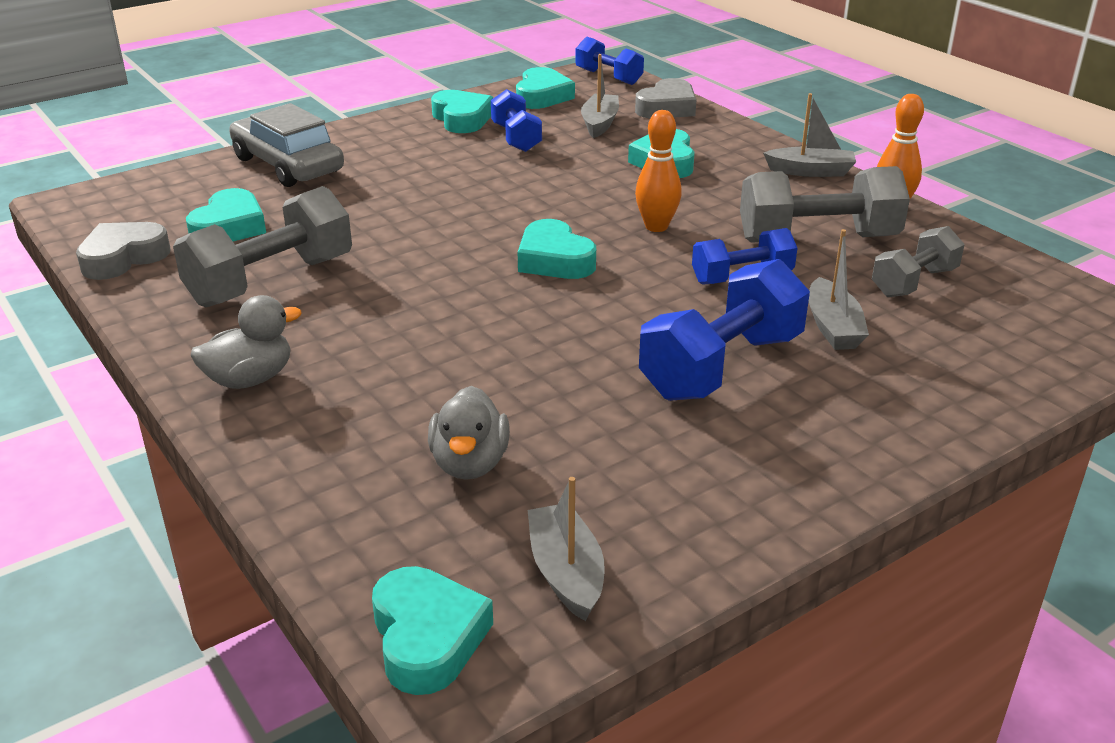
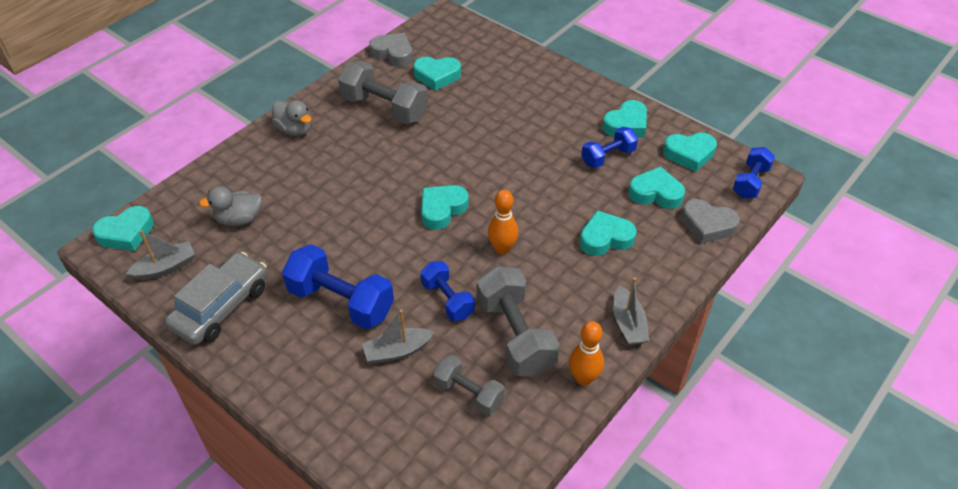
camera: 75 degrees right, 15 degrees up
(288, 165) = (520, 72): grey car -> grey car (221, 307)
(599, 123) = (655, 193): grey boat -> turquoise heart

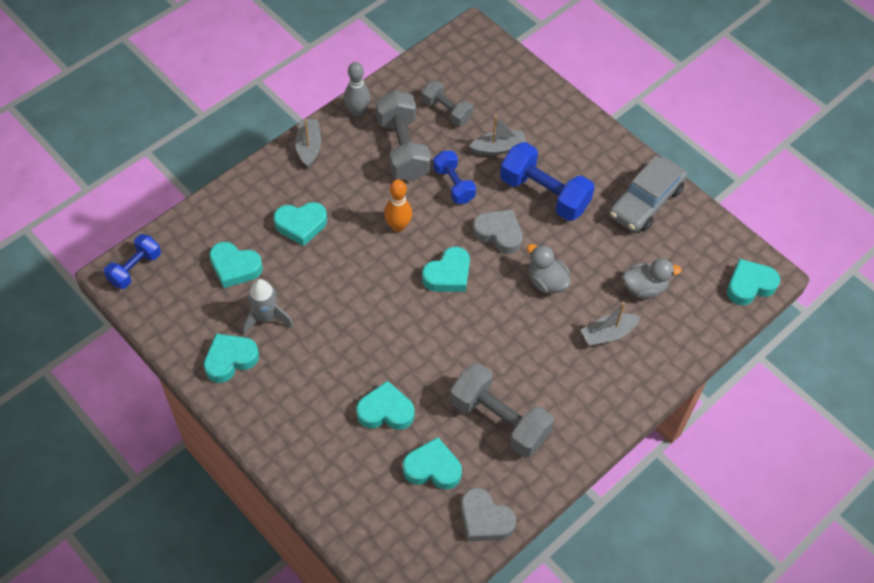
camera: 175 degrees left, 10 degrees up
(166, 267) = (702, 244): grey boat -> grey boat (608, 334)
(294, 130) = (601, 399): grey duck -> grey duck (546, 281)
(583, 378) = (357, 111): orange bowling pin -> grey bowling pin
(608, 157) = (266, 318): blue dumbbell -> grey rocket
(689, 154) = (179, 310): turquoise heart -> turquoise heart (385, 411)
(707, 225) = (201, 227): grey heart -> grey heart (499, 234)

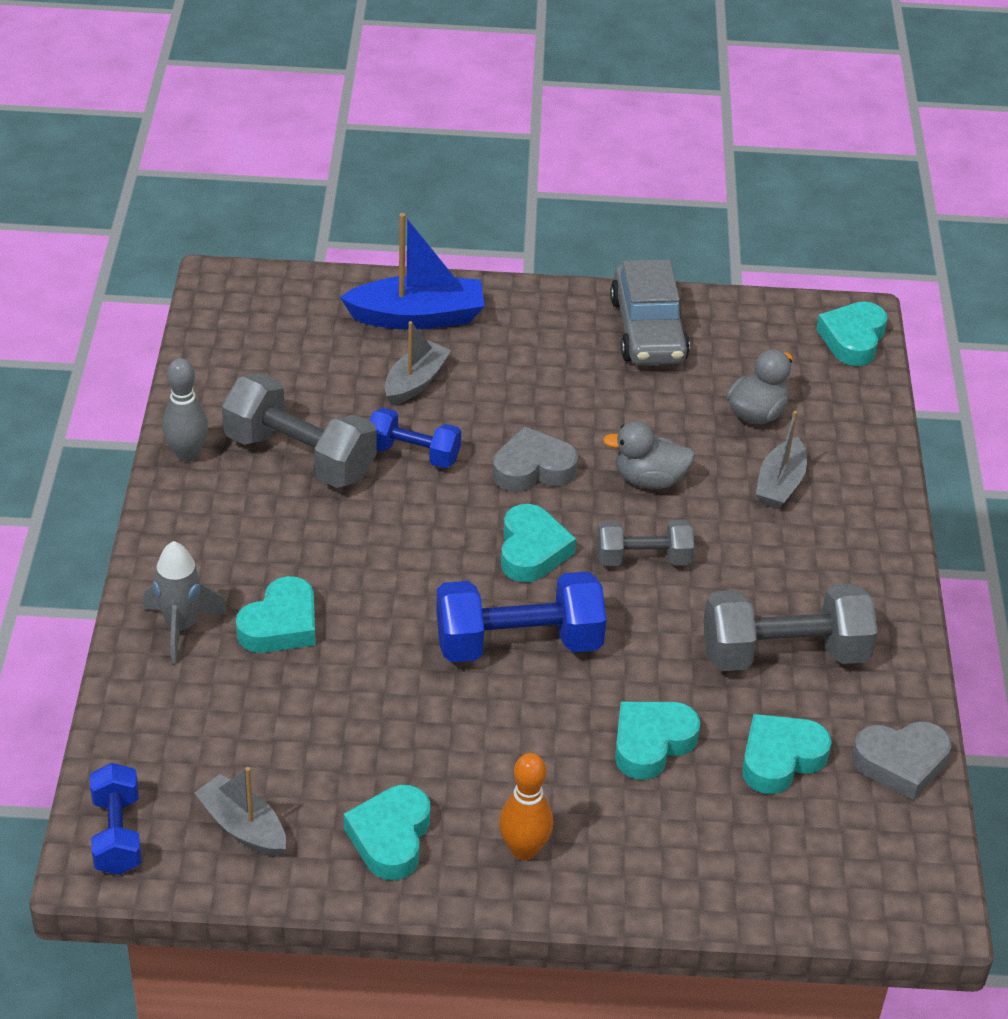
camera: 45 degrees left, 15 degrees down
(235, 267) = (256, 732): turquoise heart -> none
(266, 318) = (374, 757): grey rocket -> grey rocket (181, 627)
(309, 147) = (175, 533): grey boat -> grey boat (243, 827)
(398, 226) = (405, 542): orange bowling pin -> orange bowling pin (524, 849)
(446, 111) = (301, 383): grey dumbbell -> grey dumbbell (643, 559)
(540, 114) = (417, 317): none -> blue boat
(544, 194) = (530, 394): blue dumbbell -> blue dumbbell (518, 643)

